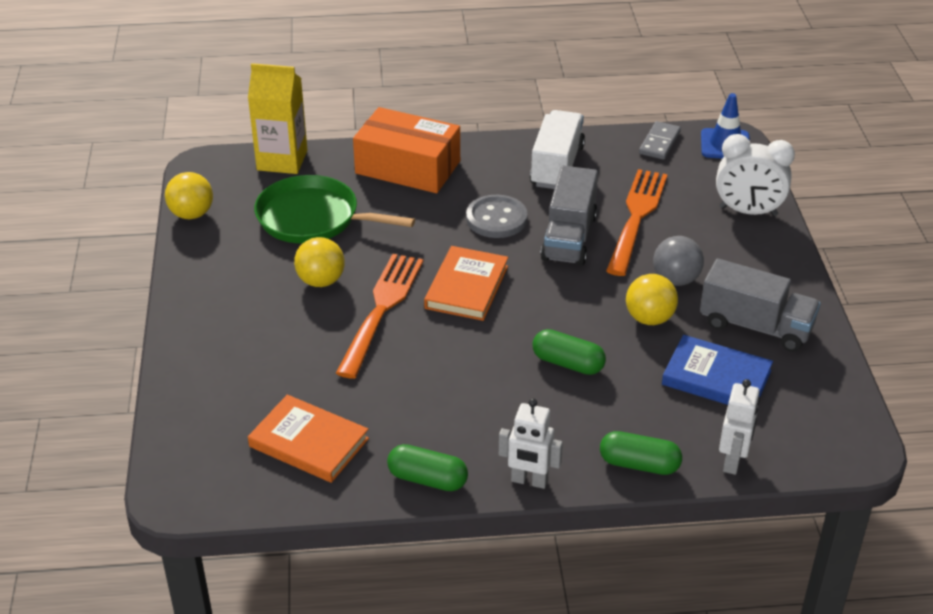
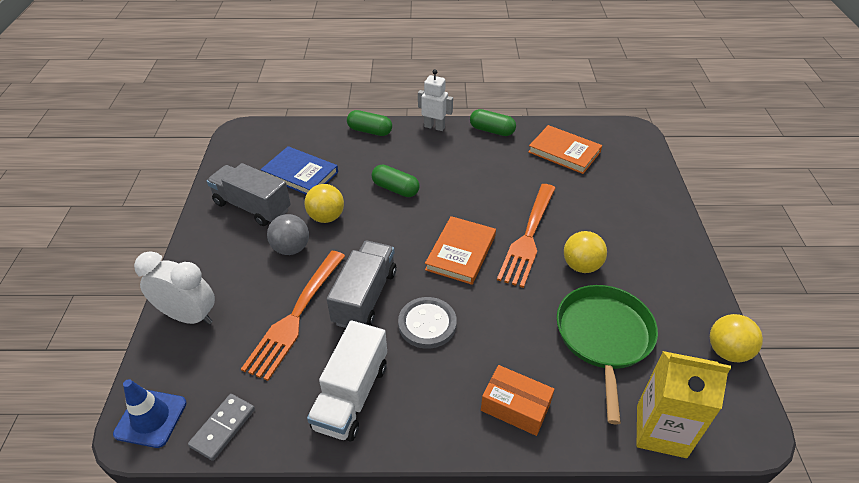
camera: 175 degrees left, 5 degrees up
(313, 218) = (604, 337): green pan -> green pan turned 105 degrees counterclockwise
(407, 167) = (515, 406): orange box -> orange box, size x0.60
(733, 461) = (316, 129): white robot -> none

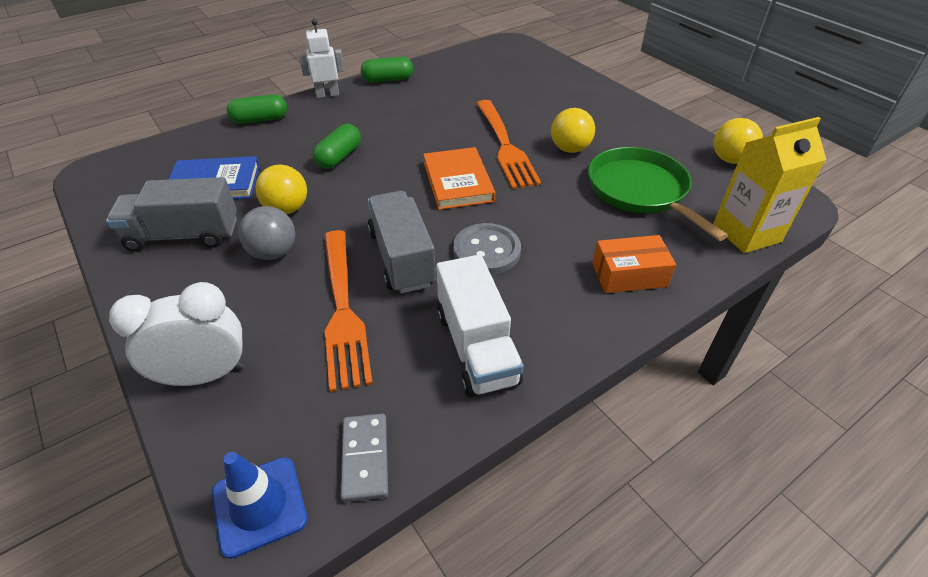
camera: 35 degrees left, 0 degrees up
(395, 189) = (339, 157): green capsule -> green capsule turned 60 degrees counterclockwise
(564, 152) = (469, 74): orange book -> none

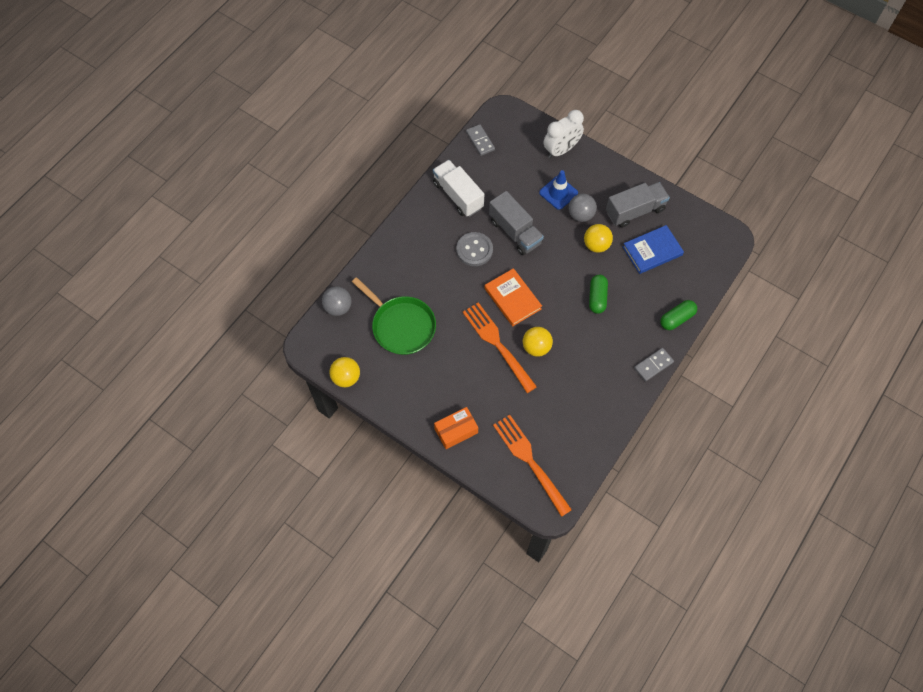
camera: 160 degrees right, 20 degrees up
(259, 505) = (506, 117): blue traffic cone -> blue traffic cone (558, 193)
(327, 94) = (653, 365): white robot -> grey domino
(342, 309) = (526, 195): orange fork -> orange fork (530, 462)
(388, 80) = (621, 402): green capsule -> none
(570, 149) = (454, 355): yellow ball -> yellow ball (536, 347)
(629, 275) = (398, 257): orange box -> orange box (456, 431)
(746, 233) = (338, 307): yellow carton -> grey ball

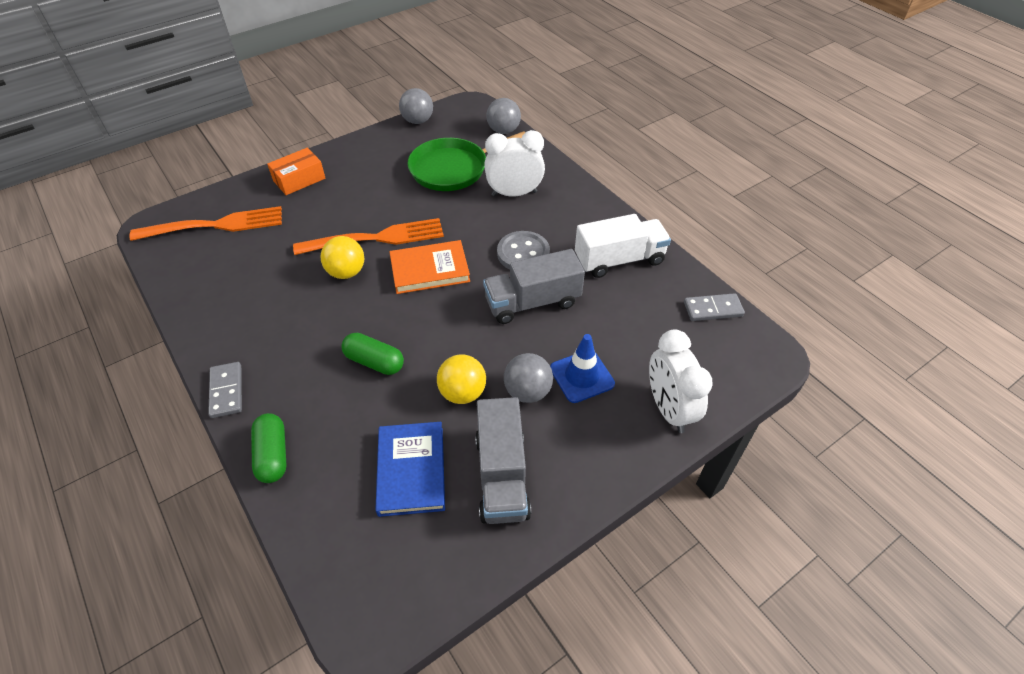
camera: 110 degrees right, 15 degrees down
(346, 377) = (418, 121): yellow ball -> grey ball
(415, 274) = (514, 193): none -> white clock
(456, 431) = (299, 179): orange box -> orange box turned 60 degrees clockwise

